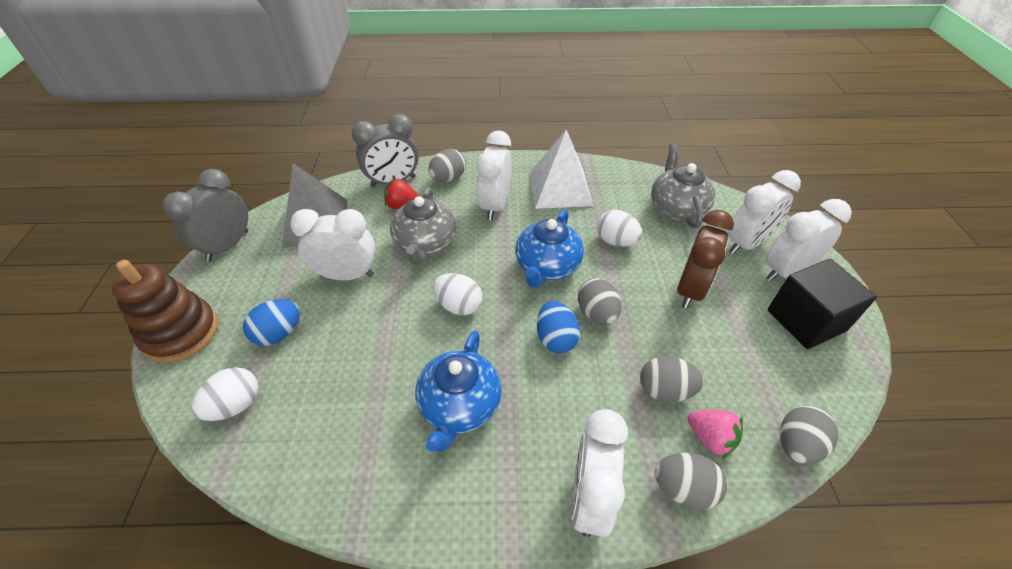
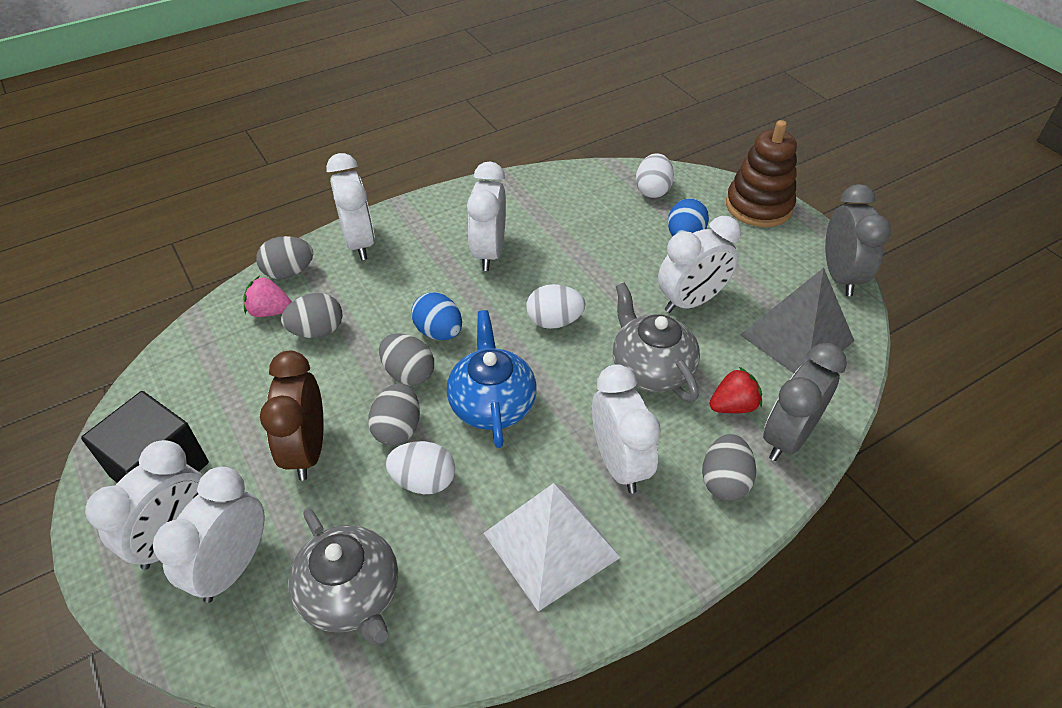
camera: 150 degrees right, 0 degrees up
(460, 406) = (489, 252): blue teapot -> white clock
(796, 445) = (192, 336): grey egg -> grey egg (398, 429)

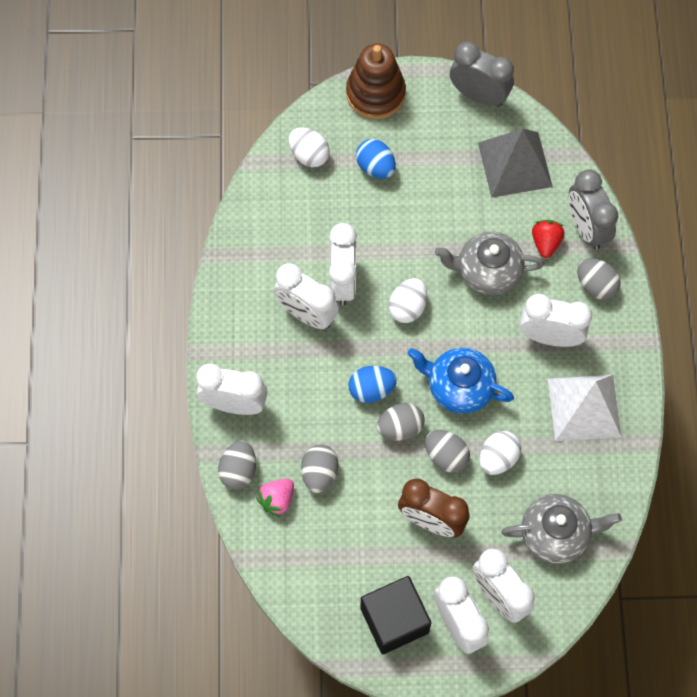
camera: 60 degrees left, 20 degrees up
(691, 301) = (443, 207): white clock -> white clock (343, 281)

